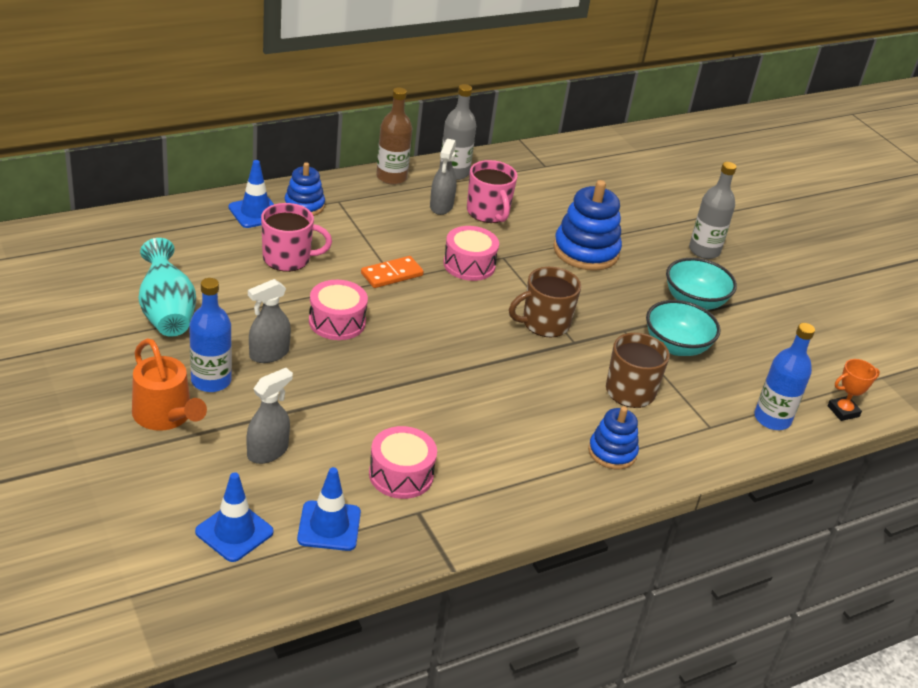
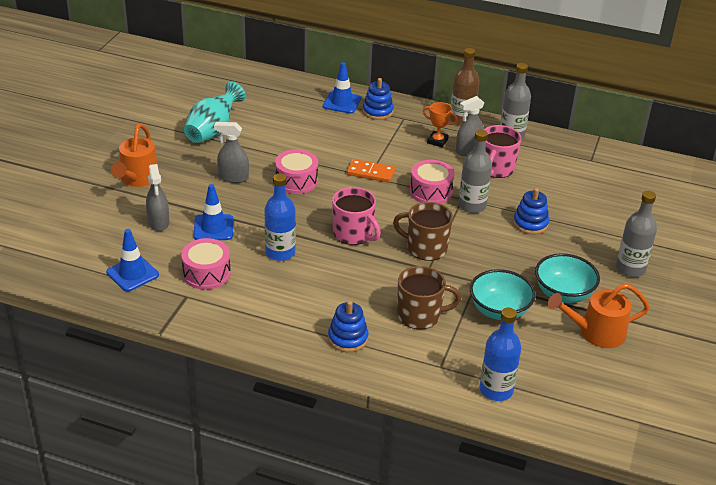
camera: 50 degrees right, 0 degrees up
(211, 381) = (184, 174): blue bottle -> blue bottle (280, 252)
(234, 532) = (86, 248): blue traffic cone -> blue traffic cone (213, 228)
(268, 451) = (158, 222): grey spray bottle -> grey spray bottle turned 75 degrees clockwise
(288, 259) = (321, 135): pink mug -> pink mug (353, 234)
(520, 260) = (472, 206): none -> grey bottle
(586, 251) = (530, 223): blue stacking toy -> blue stacking toy, size x0.60
(760, 321) = (596, 332): none -> orange watering can
(843, 411) = (563, 420): orange trophy -> orange trophy (437, 141)

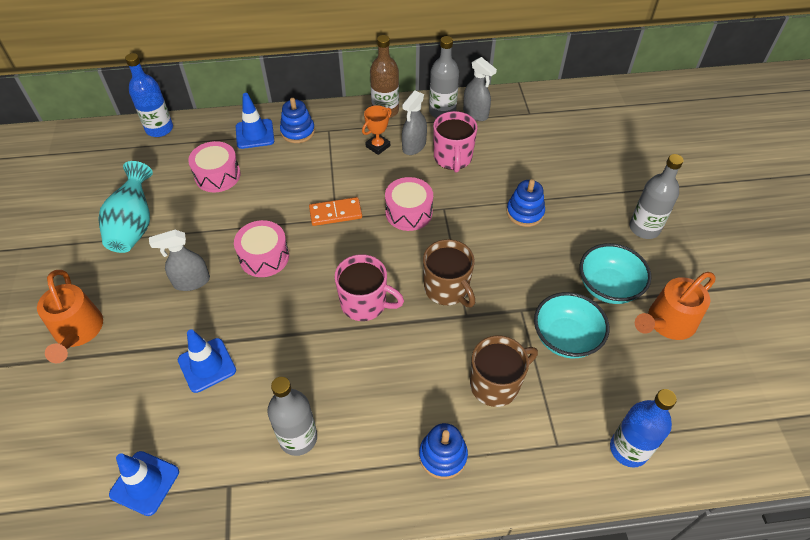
camera: 25 degrees left, 15 degrees up
(158, 222) = (137, 387): grey spray bottle -> grey spray bottle (475, 113)
(206, 273) = (235, 438): pink drum -> pink drum (217, 175)
(280, 252) = (301, 366): blue bottle -> blue bottle (159, 129)
(425, 248) = (447, 289): brown mug -> brown mug turned 120 degrees counterclockwise
(437, 141) = (378, 146): orange trophy -> orange trophy turned 45 degrees counterclockwise
(472, 206) = (458, 213): grey bottle -> grey bottle (298, 438)

